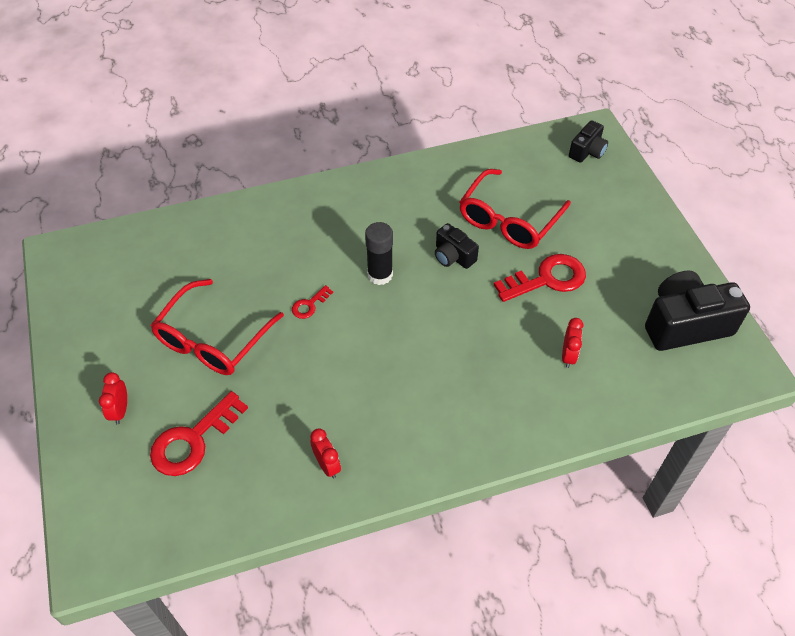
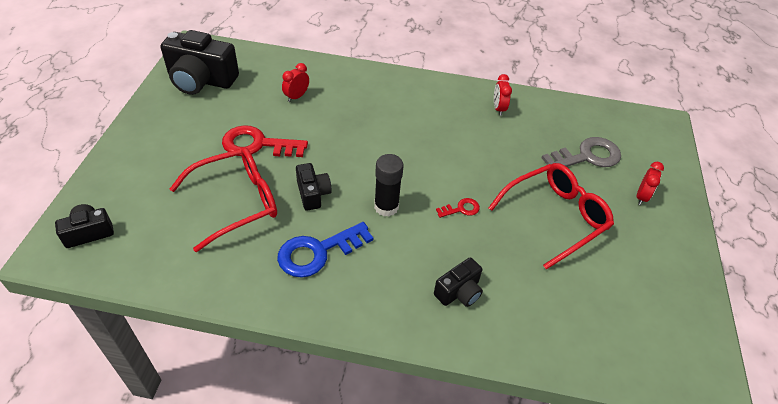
camera: 155 degrees left, 5 degrees down
(193, 440) = (587, 156): red key -> grey key
(277, 233) = (459, 292): none -> black camera
(408, 212) = (318, 252): none -> blue key

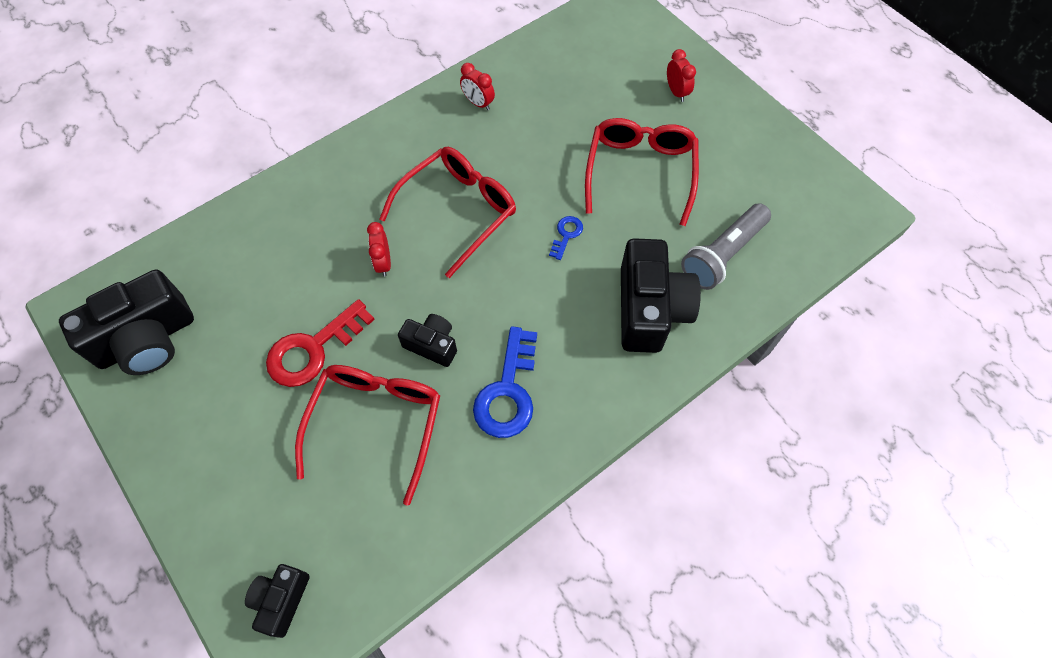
camera: 45 degrees left, 15 degrees up
(296, 96) = (278, 262): red clock -> red clock (383, 263)
(386, 207) = (507, 293): black glue stick -> none
(415, 147) = (458, 211): none -> red glasses
(459, 292) = (650, 309): black camera -> black camera, size x1.87
(461, 209) = (566, 235): red key -> blue key
(552, 308) = (722, 254): none -> grey flashlight
(587, 156) = (600, 89): grey key -> none

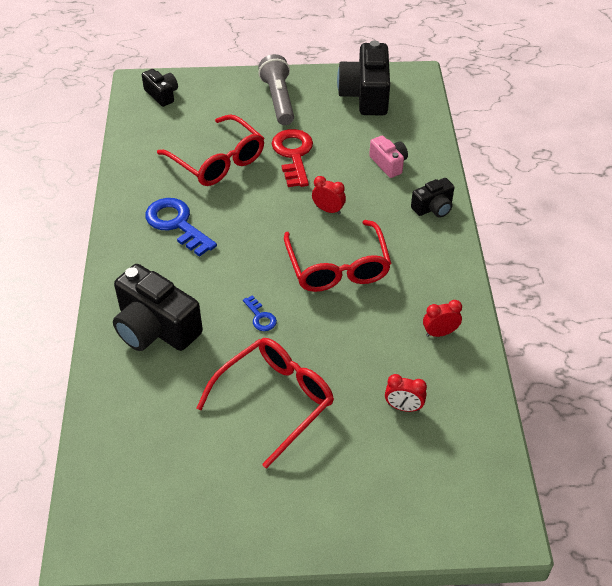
camera: 125 degrees right, 15 degrees down
(271, 249) = (388, 164): none -> pink camera
(432, 345) = (244, 205): black camera -> black camera (433, 208)
(640, 172) = (275, 400): red glasses -> red glasses turned 90 degrees counterclockwise
(676, 92) = (339, 491): red clock -> red clock (403, 407)
(722, 254) = (151, 403): grey flashlight -> grey flashlight (278, 99)

